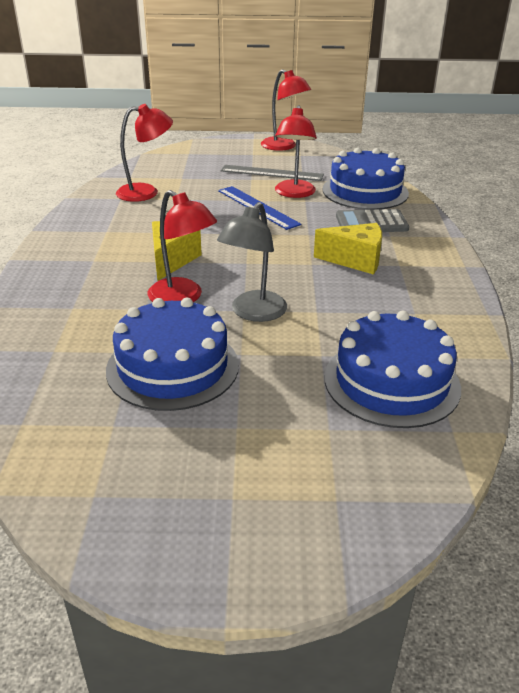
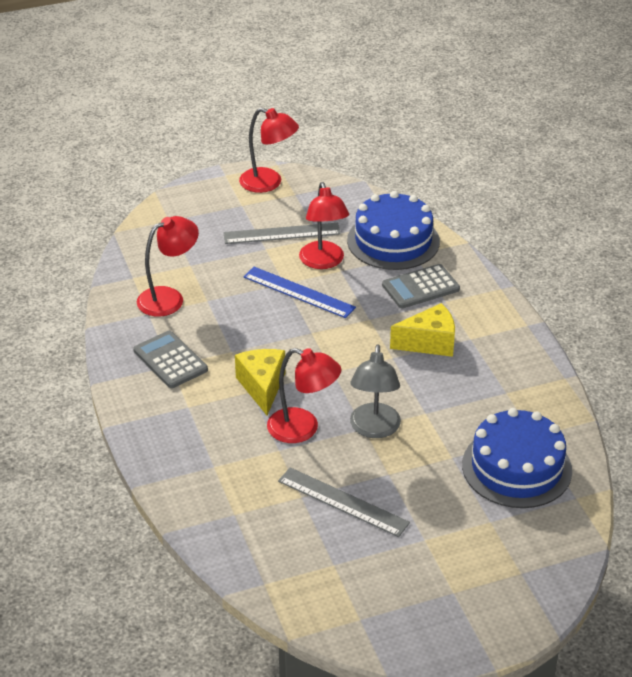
camera: 20 degrees left, 5 degrees up
(109, 228) = (170, 360): none -> grey calculator
(172, 367) = (343, 501): blue cake -> grey ruler

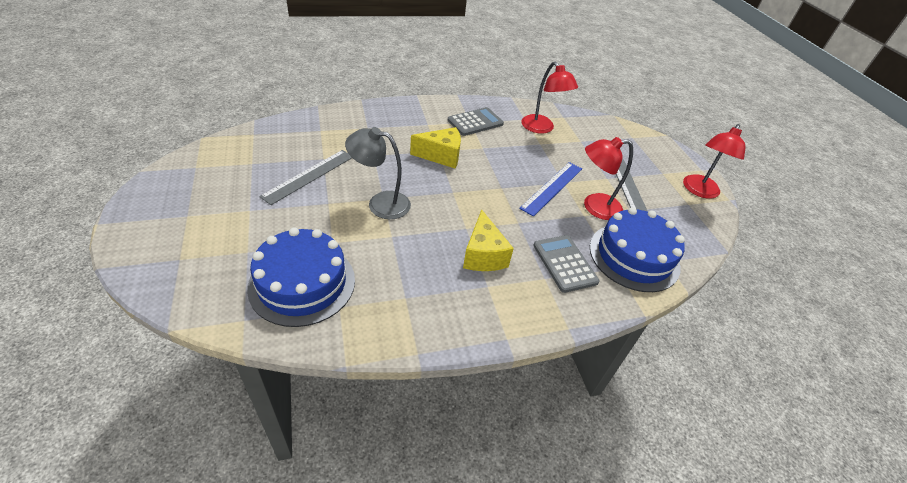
camera: 90 degrees right, 5 degrees up
(303, 429) = (391, 168): red lamp -> none

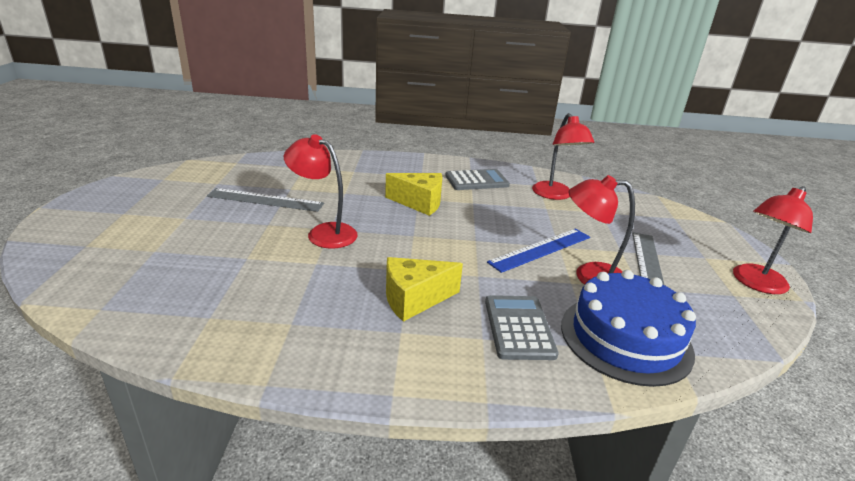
camera: 20 degrees right, 15 degrees down
(302, 283) = (187, 288): blue cake -> none
(309, 176) = (265, 200): grey ruler -> grey ruler turned 45 degrees clockwise
(380, 203) = (324, 233): grey lamp -> red lamp
(483, 255) = (414, 299): yellow cheese -> yellow cheese turned 60 degrees clockwise

